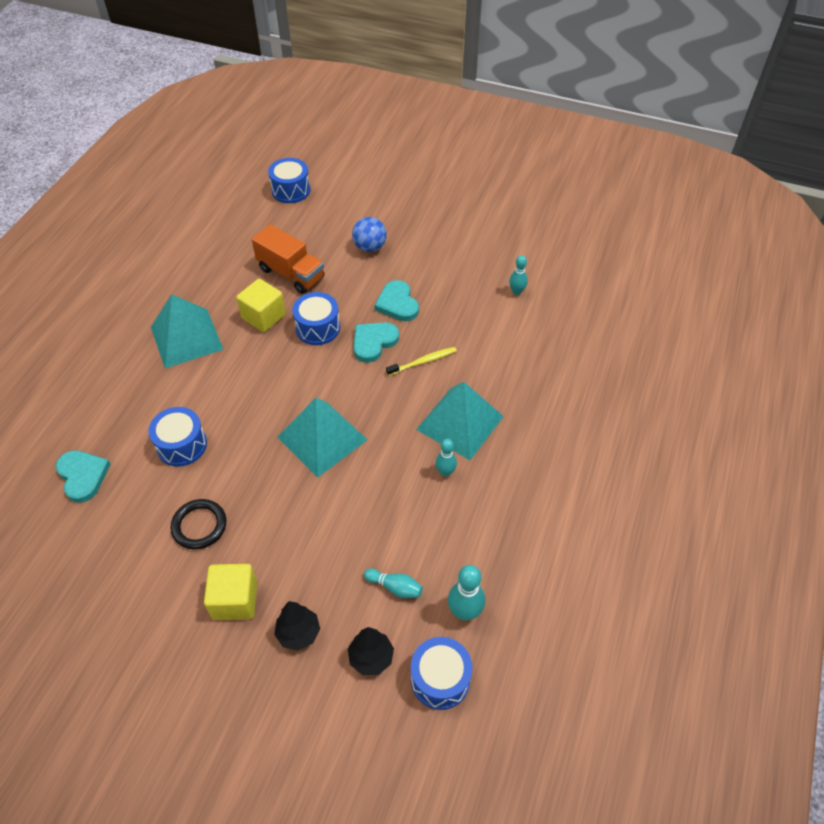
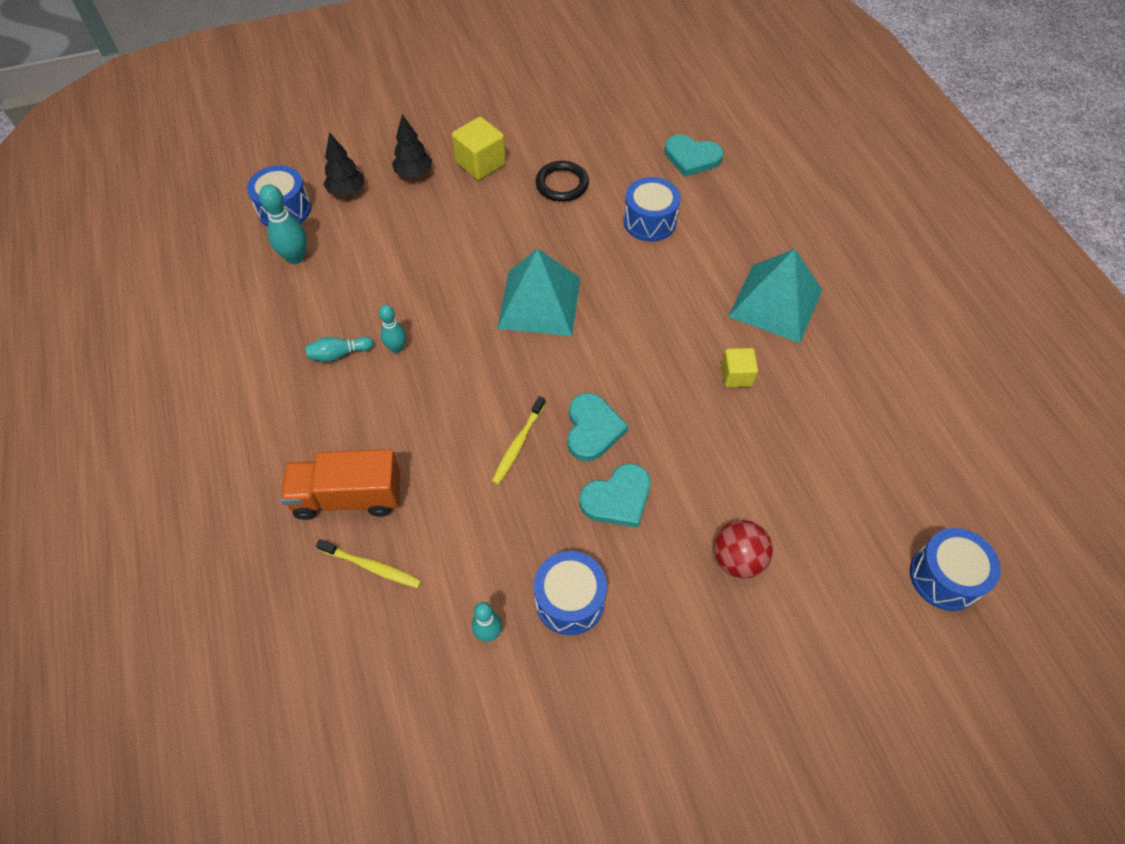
camera: 140 degrees right, 5 degrees up
(264, 316) = (736, 375): yellow cube -> yellow cube, size x0.64
(291, 273) = (777, 448): orange truck -> orange truck (348, 496)
(318, 328) = (668, 403): blue drum -> blue drum (569, 600)
(370, 247) = (737, 559): blue ball -> red ball
(395, 587) = (366, 239): turquoise bowling pin -> turquoise bowling pin (339, 354)
(397, 303) = (617, 498): turquoise heart -> turquoise heart turned 120 degrees clockwise
(460, 422) = (420, 404): turquoise pyramid -> none
(555, 353) = (372, 567): none -> yellow toothbrush

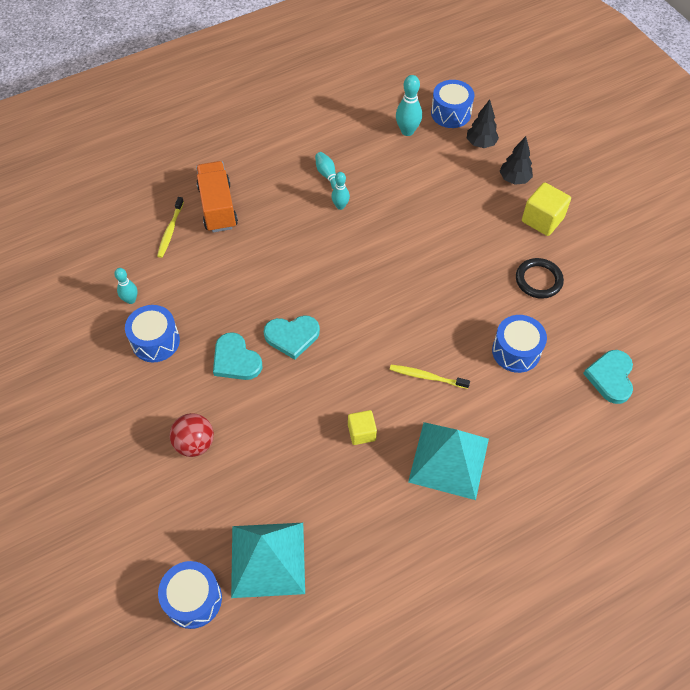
camera: 80 degrees right, 0 degrees up
(518, 444) = (271, 292): yellow toothbrush -> yellow toothbrush (426, 377)
(539, 302) = (403, 284): turquoise pyramid -> turquoise pyramid (267, 559)

